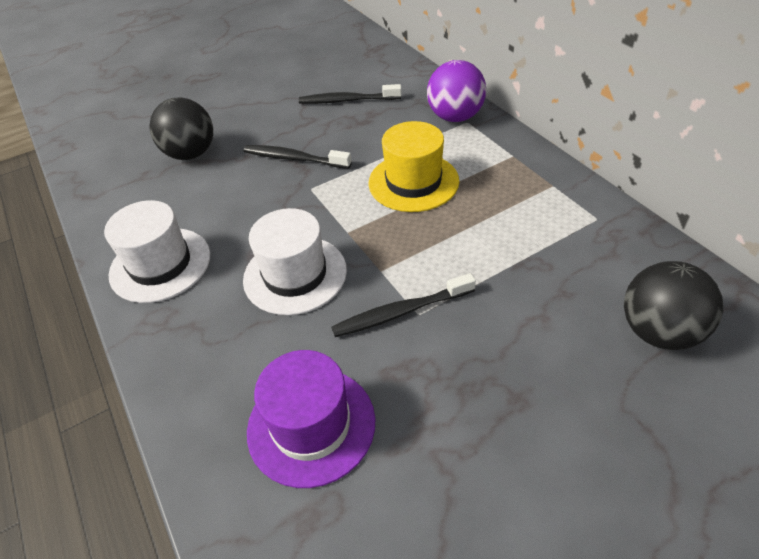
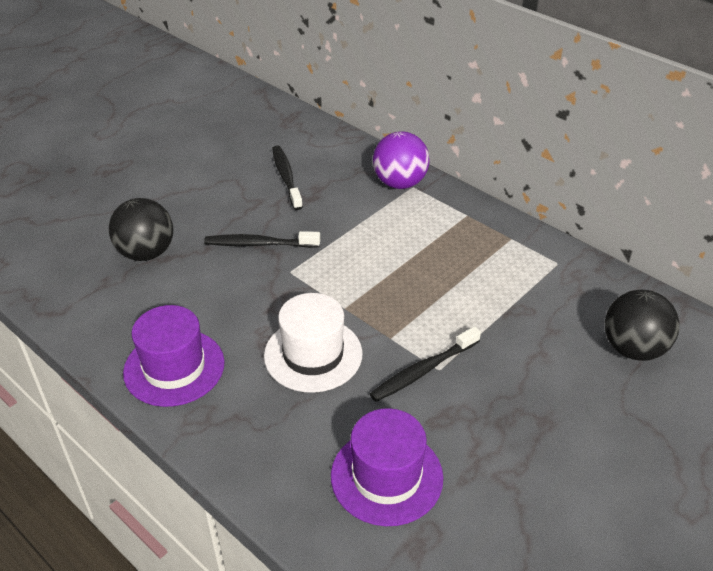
camera: 20 degrees left, 5 degrees down
(160, 264) = (174, 367): white hat -> purple hat
(347, 100) = (286, 177): black toothbrush -> black toothbrush turned 90 degrees clockwise
(413, 182) = (386, 252): yellow hat -> none

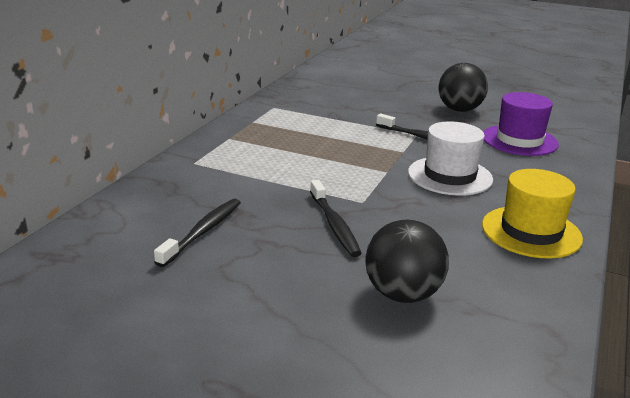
camera: 110 degrees left, 15 degrees down
(174, 367) = (531, 232): purple hat -> yellow hat
(286, 177) = (202, 232): black toothbrush -> black toothbrush turned 150 degrees clockwise
(400, 183) = (190, 169): purple ball -> none
(633, 349) = (344, 88): black ball -> black ball (459, 110)

